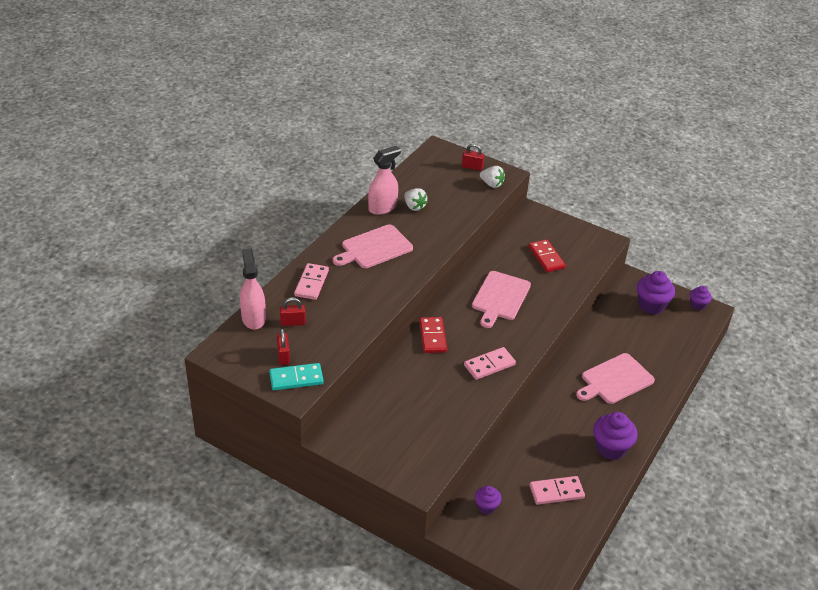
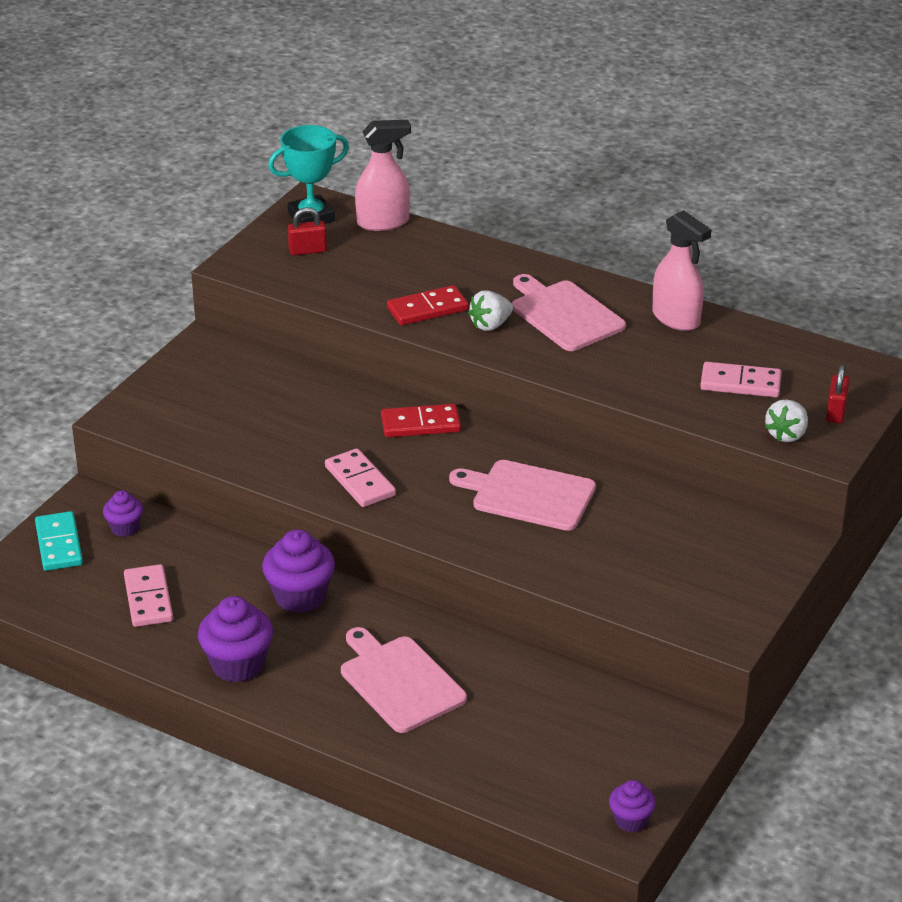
camera: 90 degrees right, 5 degrees down
(239, 353) = (311, 217): none -> turquoise trophy
(293, 322) = (377, 253): red padlock -> none
(296, 379) = (263, 263): turquoise domino -> turquoise domino (59, 544)
(311, 283) = (466, 263): pink domino -> pink domino (740, 383)
(414, 207) = (688, 350): white strawberry -> white strawberry (490, 325)
(546, 257) = (654, 553): red domino -> red domino (427, 309)
(651, 305) = (615, 749): purple cupcake -> purple cupcake (300, 597)

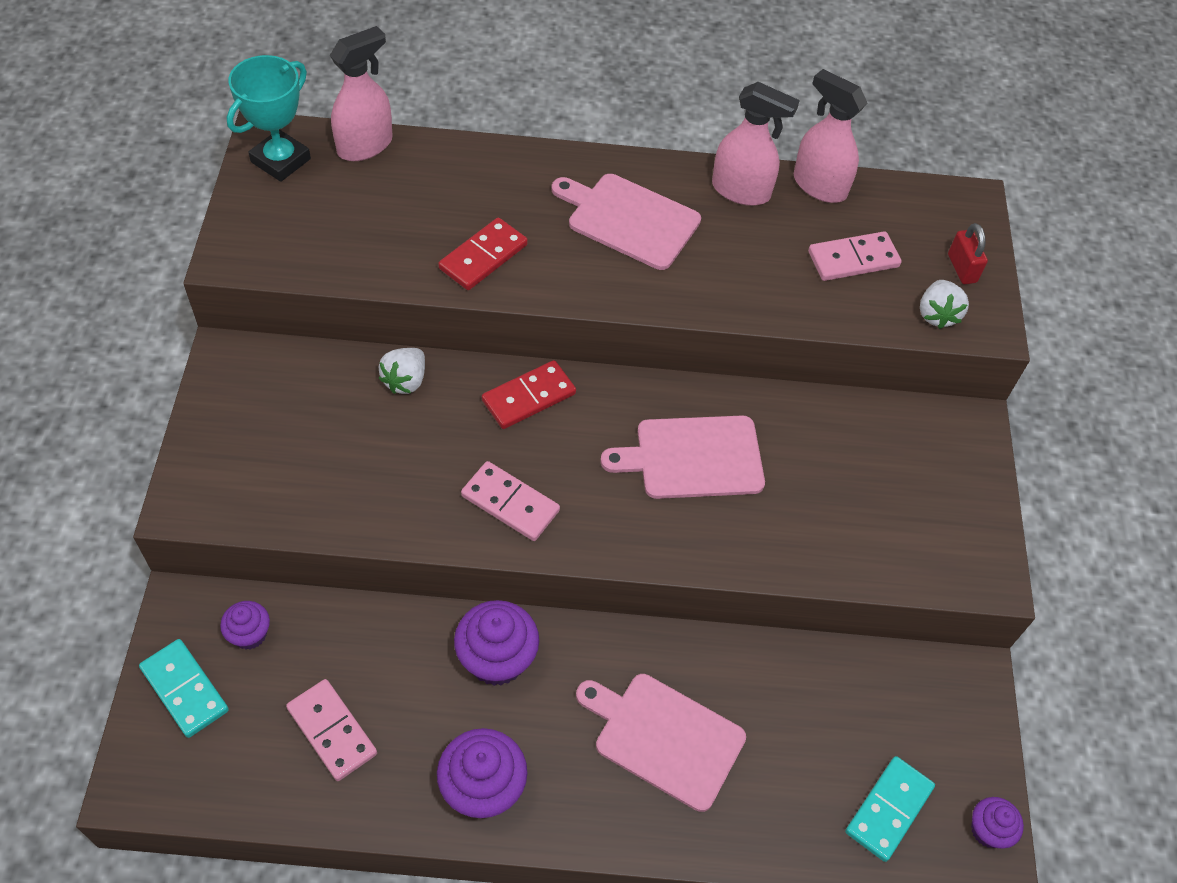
camera: 30 degrees left, 20 degrees up
(307, 250) = (303, 211): red padlock -> none
(490, 325) = (562, 259): white strawberry -> white strawberry (405, 380)
(554, 781) = (888, 809): none -> turquoise domino
(749, 331) = (819, 186): none -> pink spray bottle

